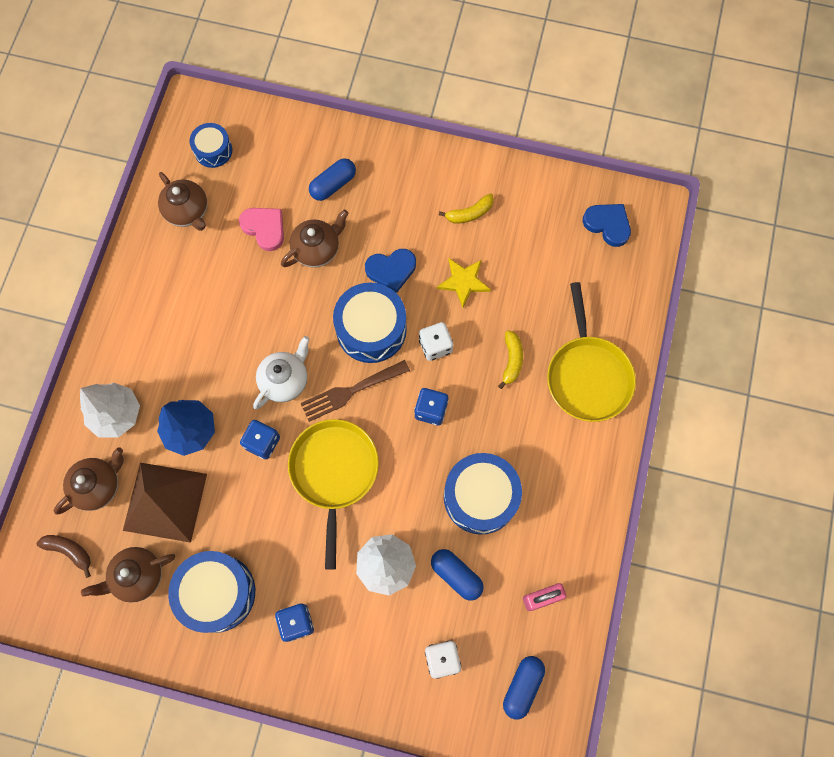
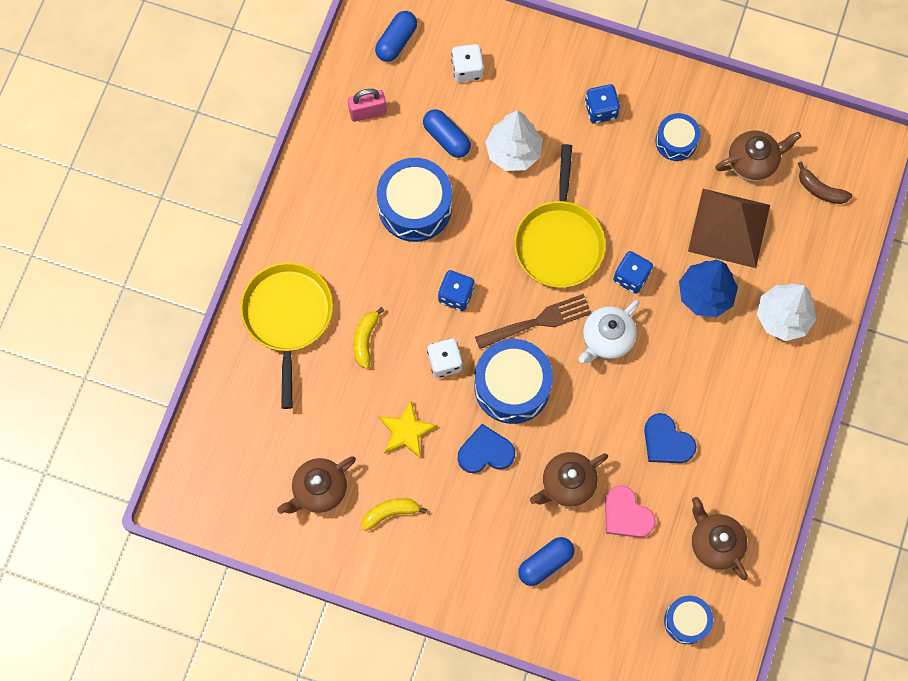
camera: 175 degrees left, 0 degrees up
(98, 486) = (797, 248): brown teapot -> brown teapot (319, 490)
(217, 593) = (676, 141): blue drum -> blue drum, size x0.57
(607, 224) = (235, 485): blue heart -> blue heart (666, 442)

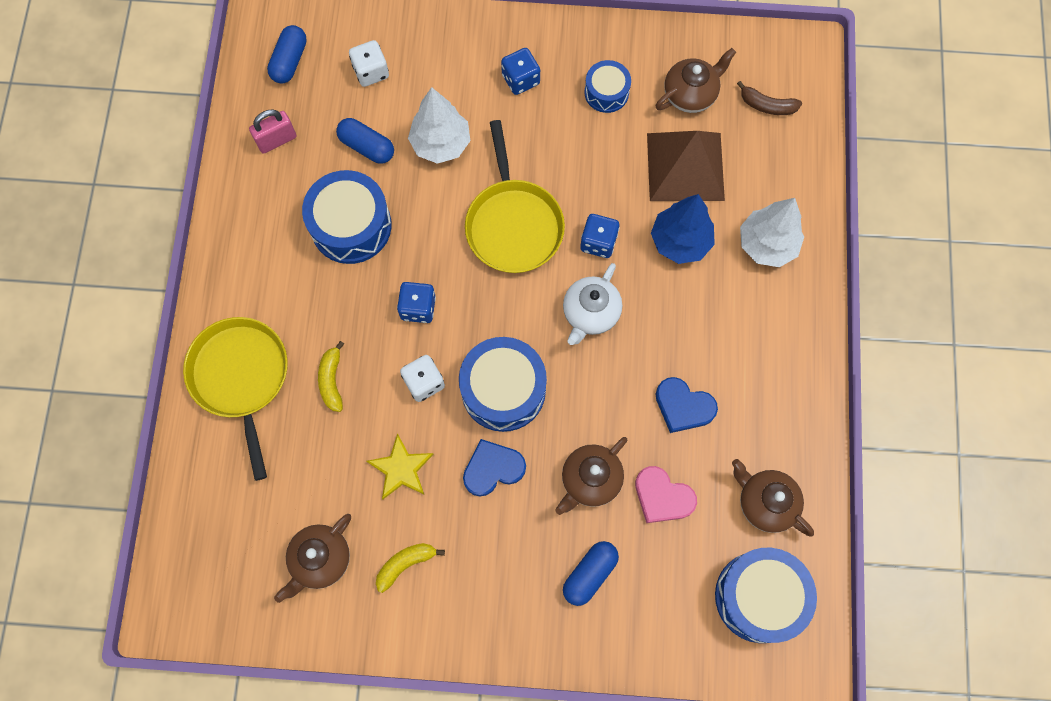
camera: 15 degrees left, 0 degrees up
(538, 321) = (513, 313): brown fork -> none
(686, 621) = (759, 597): blue drum -> blue drum, size x1.74

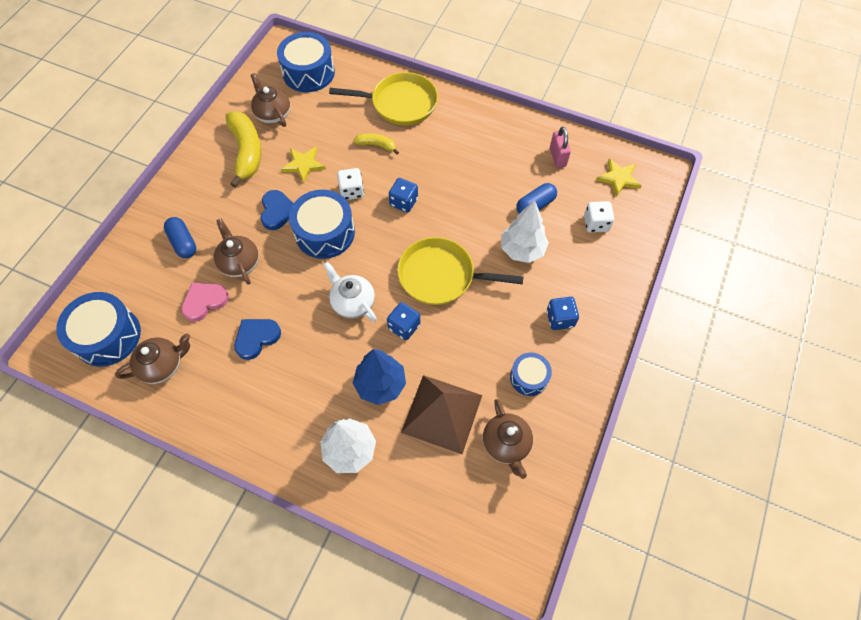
camera: 110 degrees right, 10 degrees down
(289, 61) = (618, 178): blue capsule -> yellow star
(351, 226) = (478, 181): blue drum -> blue drum (308, 73)
(405, 564) = (247, 152): yellow banana -> yellow banana, size x1.93
(767, 105) = (474, 506): brown banana -> none

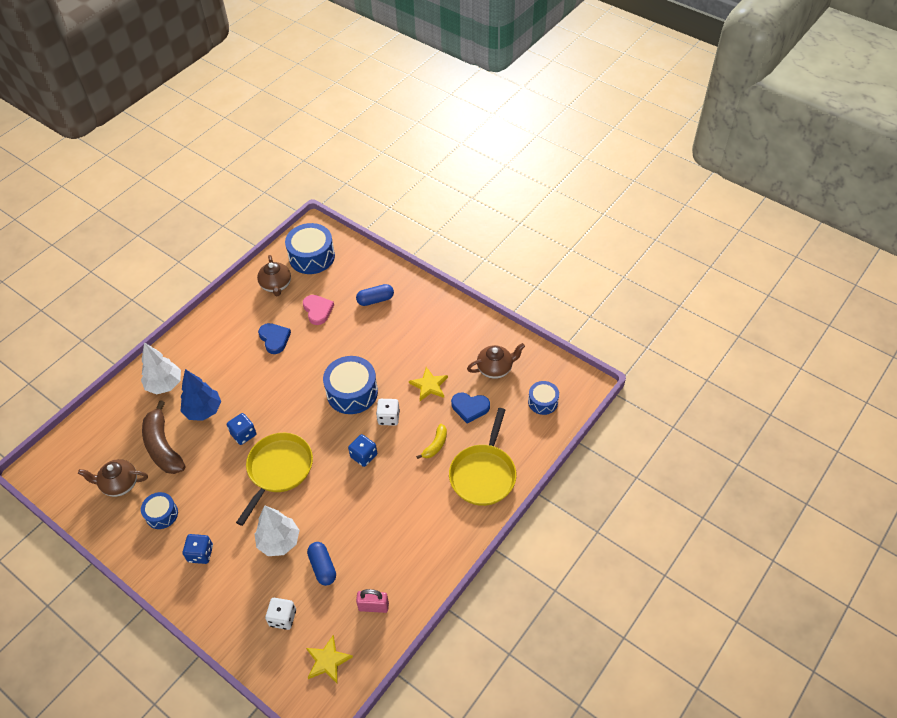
camera: 105 degrees right, 10 degrees down
(240, 263) = (344, 333): brown teapot -> none
(247, 152) = (455, 346): yellow banana -> none
(277, 211) = (385, 362): blue heart -> blue heart (470, 408)
(308, 73) = (543, 402): blue drum -> blue drum, size x0.57
(352, 302) = (279, 403): white teapot -> none
(442, 413) = (163, 446): brown pyramid -> brown banana

